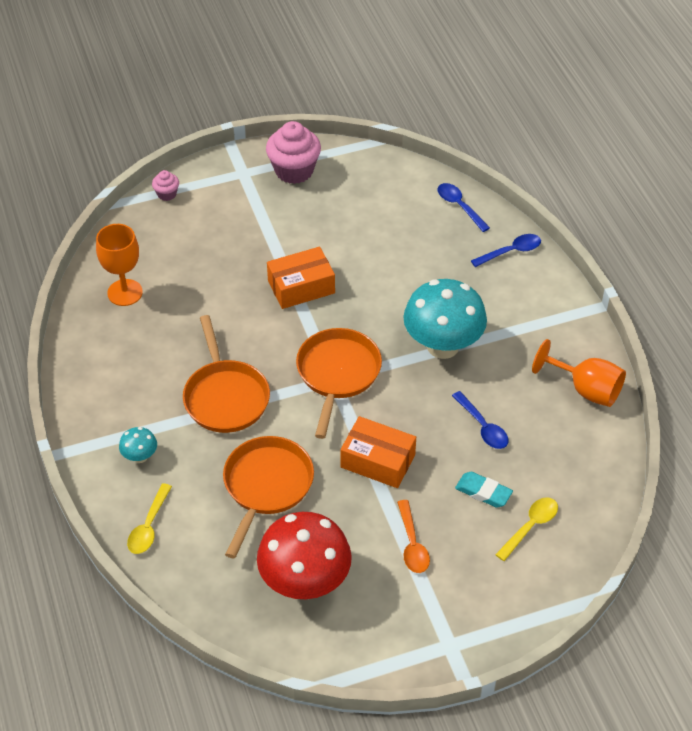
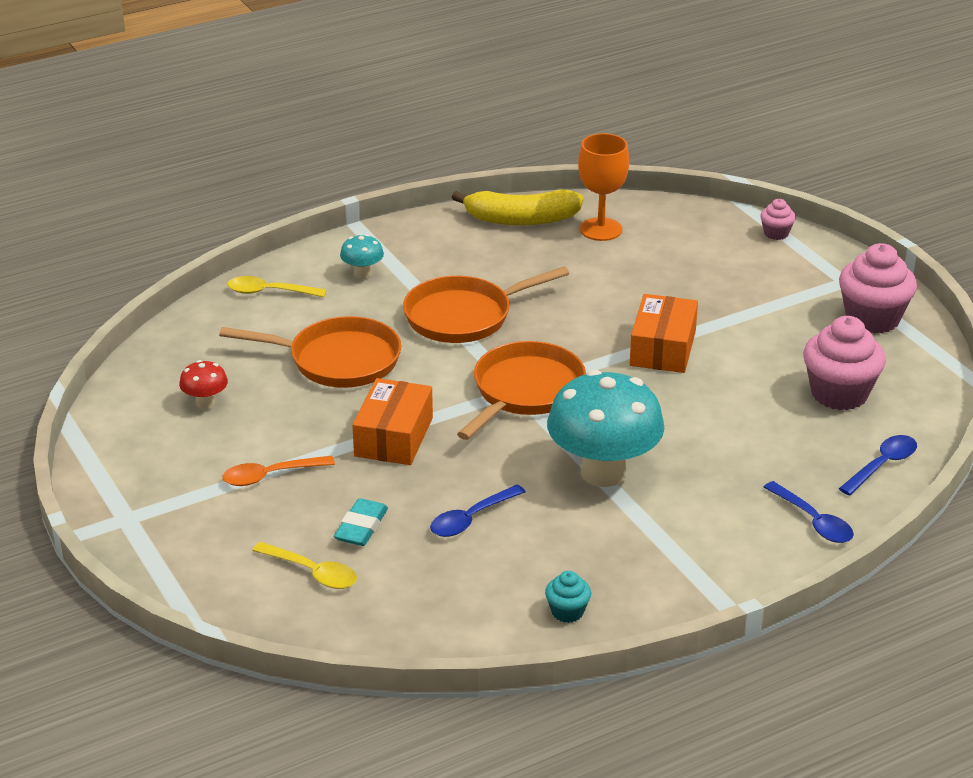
camera: 80 degrees right, 15 degrees down
(91, 340) = (521, 219): none -> yellow banana
(301, 287) = (662, 348): orange box -> orange box turned 45 degrees clockwise
(305, 583) = (205, 403): red mushroom -> red mushroom, size x0.44
(337, 374) = (524, 392): orange pan -> orange pan turned 60 degrees counterclockwise
(378, 208) = (839, 394): none -> pink cupcake
(586, 389) = (567, 612): orange goblet -> turquoise cupcake

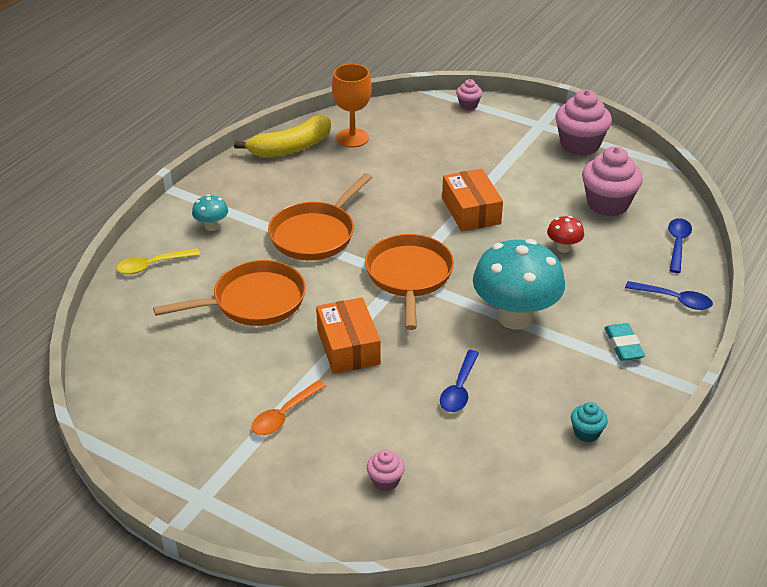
camera: 30 degrees left, 5 degrees up
(205, 403) = (180, 374): red mushroom -> red mushroom (563, 248)
(312, 572) = (385, 481): yellow spoon -> pink cupcake
(361, 527) = (388, 428): turquoise eraser -> turquoise eraser (623, 345)

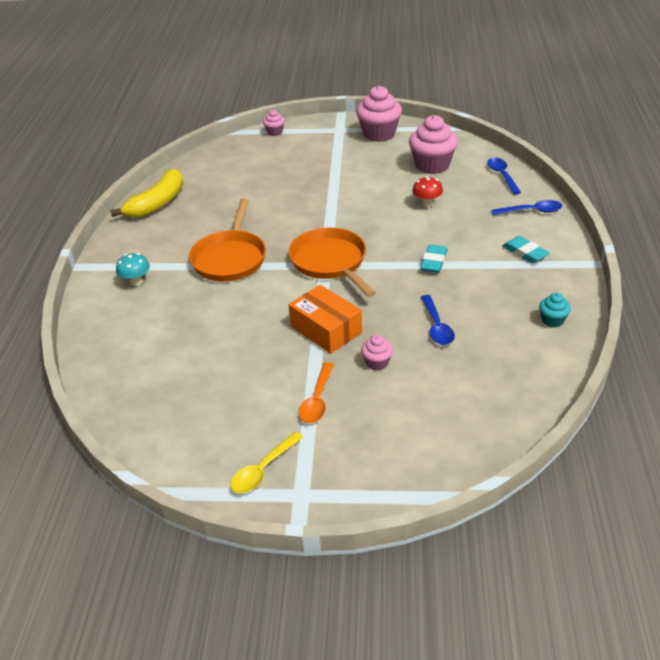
camera: 25 degrees left, 0 degrees up
(152, 265) = (107, 330): yellow spoon -> yellow spoon (263, 470)
(253, 301) = (219, 325): orange pan -> none
(352, 138) = (202, 181): orange goblet -> none
(385, 481) = (439, 415): pink cupcake -> pink cupcake (377, 363)
(471, 211) = (338, 202): orange box -> none
(515, 317) = (433, 262): turquoise mushroom -> turquoise eraser

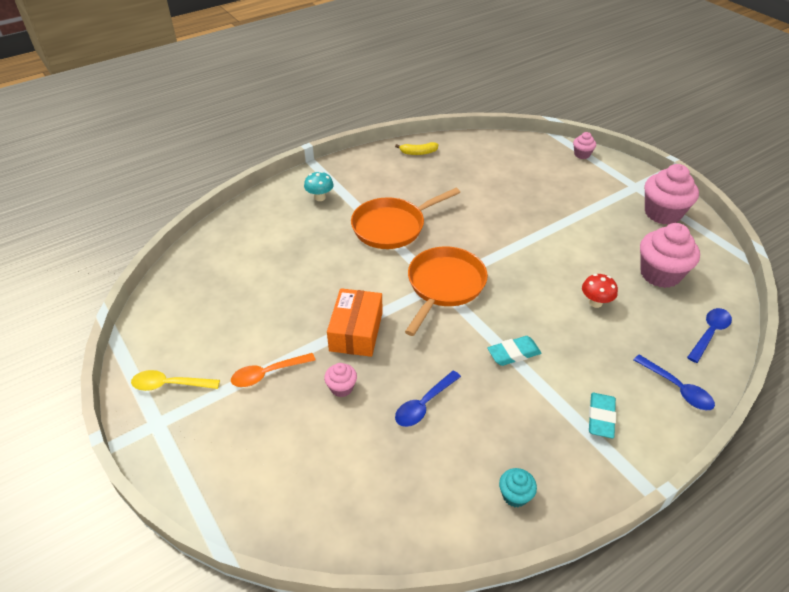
camera: 50 degrees right, 5 degrees up
(157, 203) = (418, 152): yellow banana -> yellow banana, size x0.51

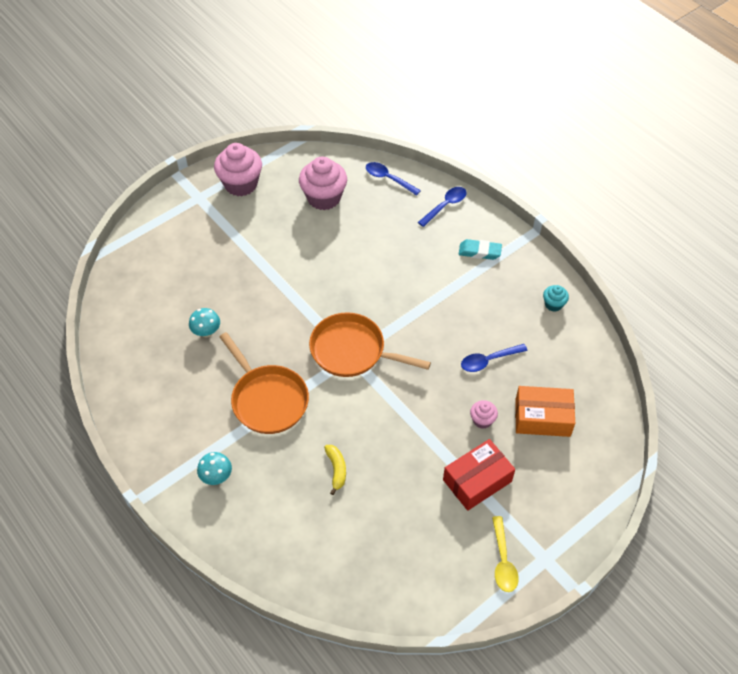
camera: 95 degrees left, 10 degrees up
(267, 374) = (477, 480): orange spoon -> red box
(356, 331) = (418, 416): orange box -> orange box (542, 418)
(418, 152) = (128, 383): yellow banana -> yellow banana (336, 470)
(424, 405) = (488, 360): blue spoon -> blue spoon turned 120 degrees clockwise
(469, 192) = (206, 332): none -> turquoise mushroom
(513, 353) = (427, 301): turquoise eraser -> none
(582, 154) = (141, 233): pink cupcake -> none
(595, 302) = (362, 243): red mushroom -> none

